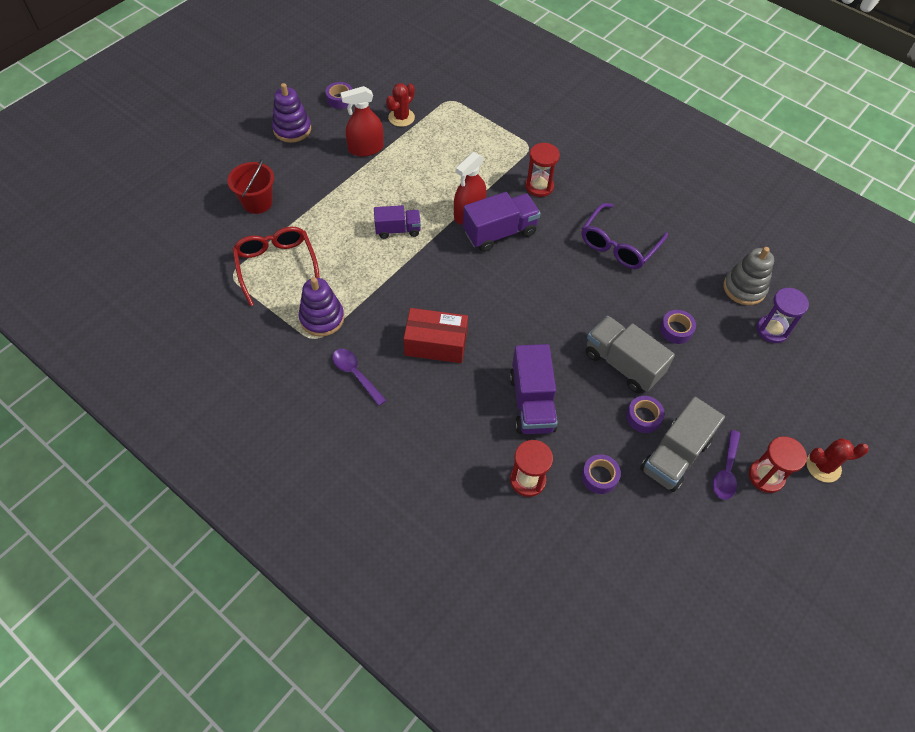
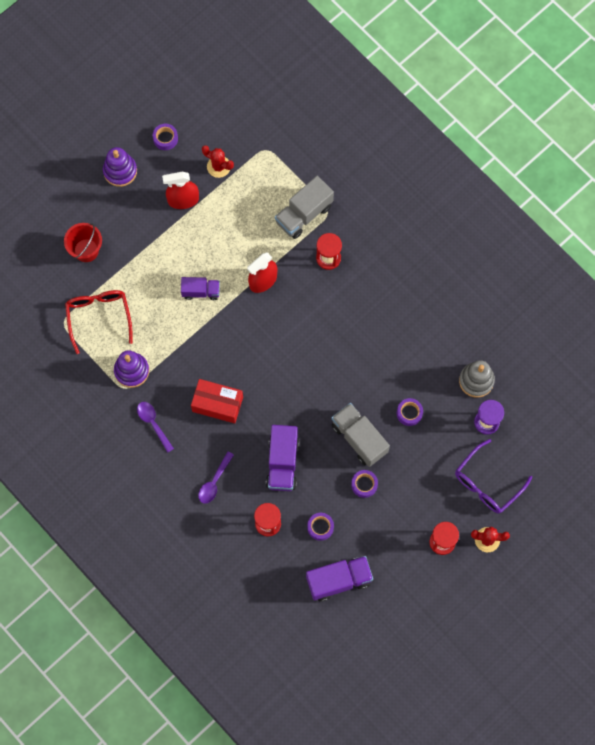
camera: 10 degrees right, 15 degrees up
(401, 117) = (218, 166): red cactus -> red cactus turned 75 degrees clockwise
(500, 232) = (285, 303): purple truck -> purple truck (339, 580)
(618, 245) = (383, 327): purple glasses -> purple glasses (487, 483)
(675, 456) = (379, 518): grey truck -> grey truck (304, 214)
(726, 471) = (414, 534): purple spoon -> purple spoon (214, 482)

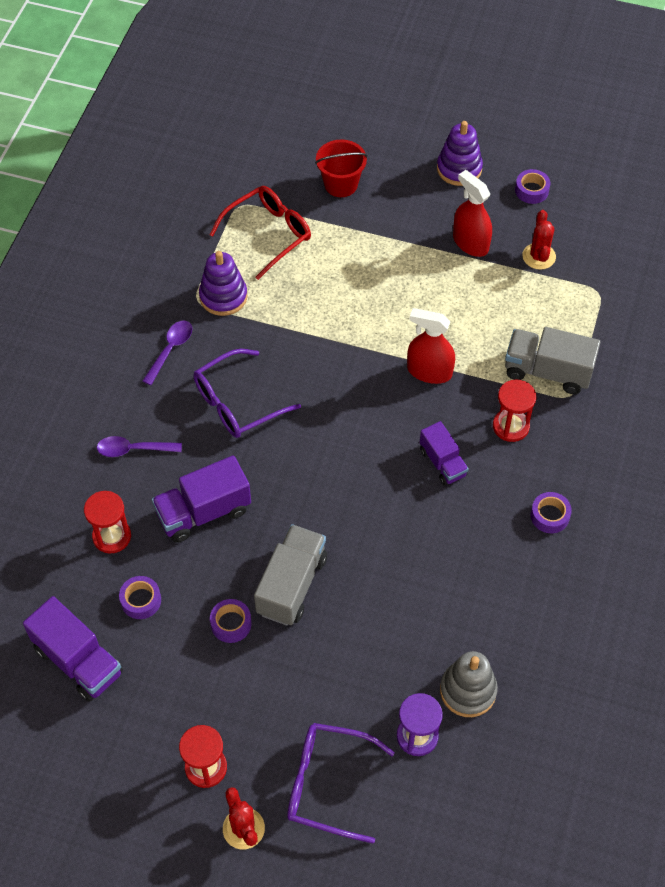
camera: 60 degrees right, 15 degrees down
(201, 291) = (369, 315): purple truck -> purple truck (442, 463)
(217, 404) = (237, 403): red box -> purple glasses
(409, 413) = (366, 628): purple tape -> purple tape (549, 516)

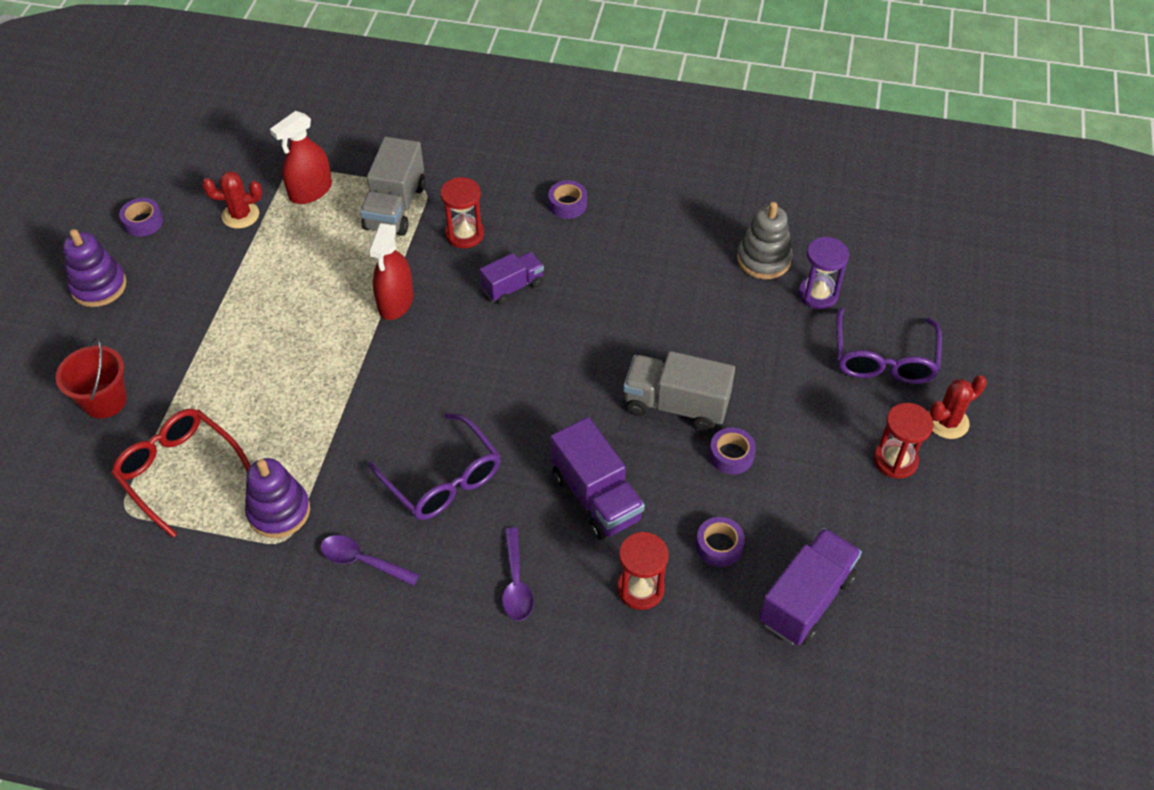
camera: 95 degrees left, 5 degrees down
(470, 243) = (215, 273): red spray bottle -> red spray bottle (310, 191)

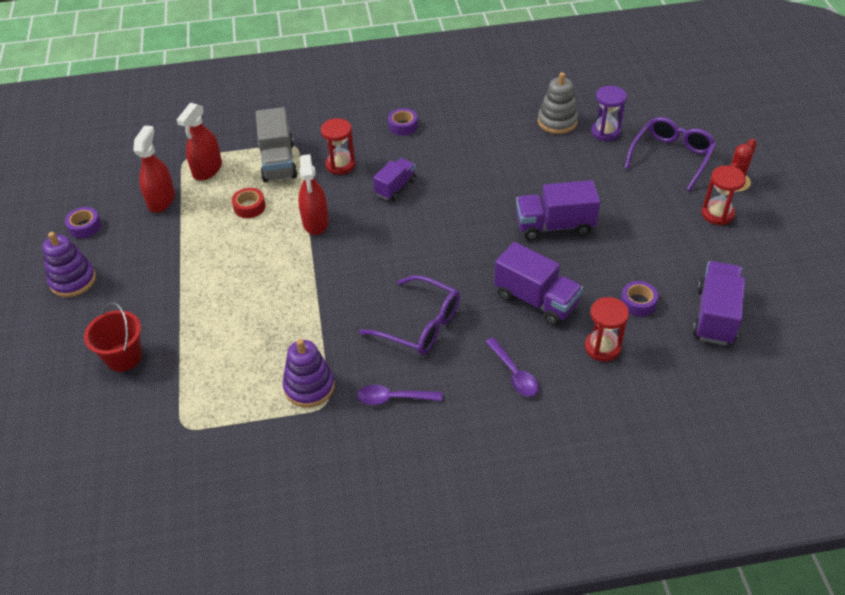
camera: 20 degrees left, 5 degrees down
(179, 471) = (214, 386): red glasses -> none
(240, 215) = (161, 200): red cactus -> red spray bottle
(332, 257) = (249, 207): none -> red tape
(676, 405) = (554, 226): grey truck -> purple truck
(731, 455) = (611, 245): purple tape -> none
(883, 359) = (671, 157): purple glasses -> purple glasses turned 135 degrees counterclockwise

